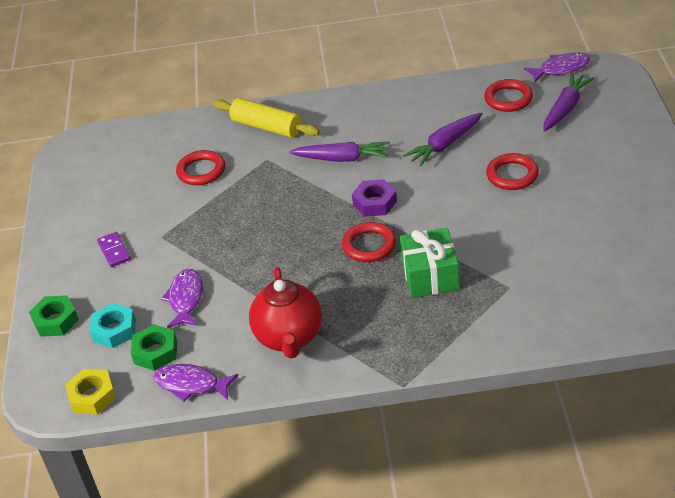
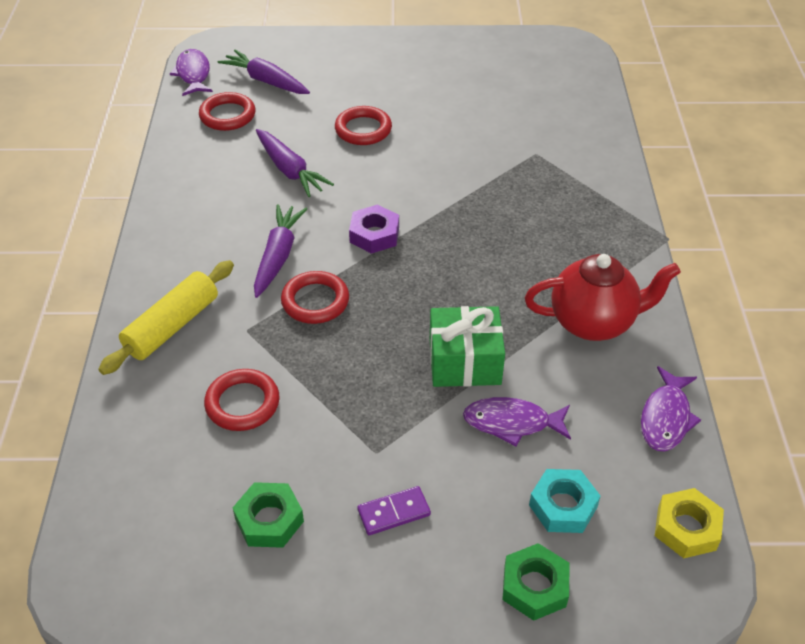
camera: 90 degrees left, 5 degrees up
(155, 352) = (608, 456): green nut -> green nut (269, 520)
(369, 245) = (449, 245): red ring -> red ring (315, 301)
(430, 276) = (509, 203): green gift -> green gift (464, 361)

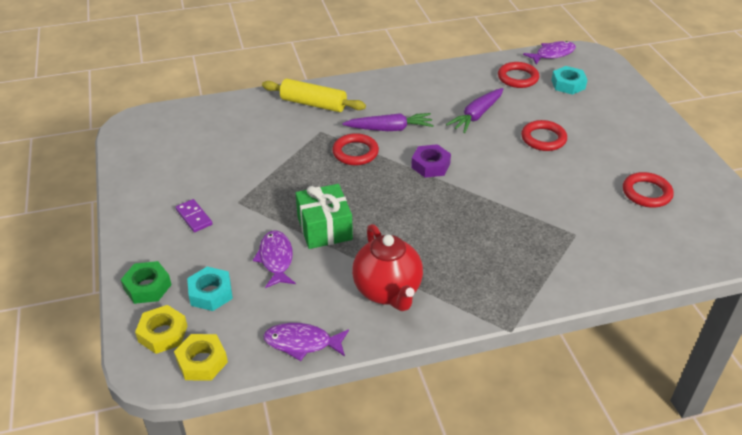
camera: 75 degrees right, 5 degrees down
(242, 403) = (262, 143): red ring -> red ring (646, 193)
(266, 81) = (568, 84): purple carrot -> turquoise nut
(269, 520) = (182, 170): green nut -> none
(631, 571) = (163, 333): none -> yellow nut

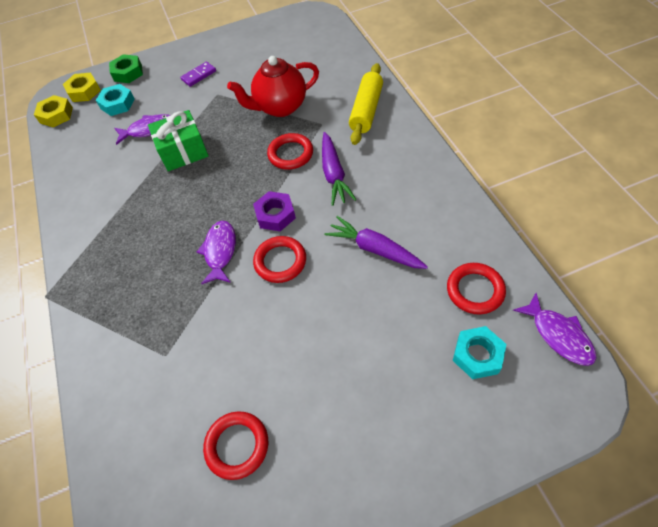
camera: 90 degrees right, 15 degrees up
(302, 343) = (61, 161): purple fish -> purple fish (220, 251)
(388, 291) = (104, 204): red teapot -> red teapot (280, 107)
(543, 138) = (339, 322): red ring -> red ring (280, 261)

